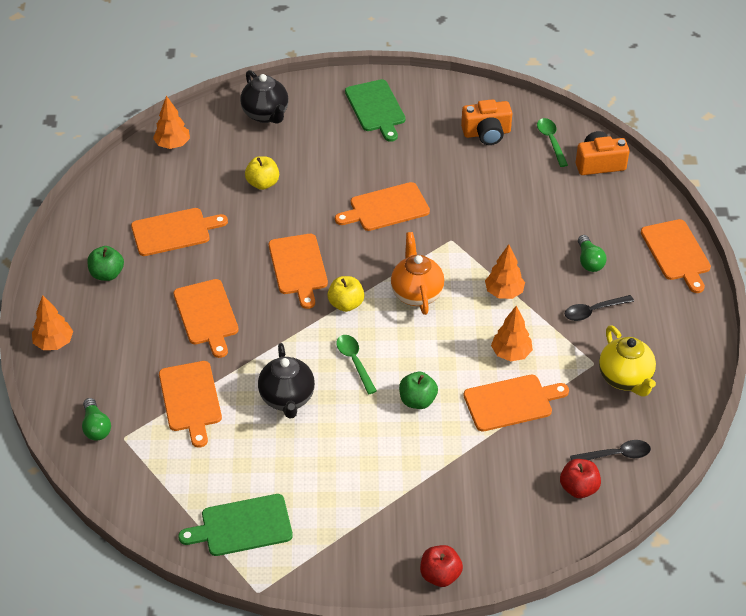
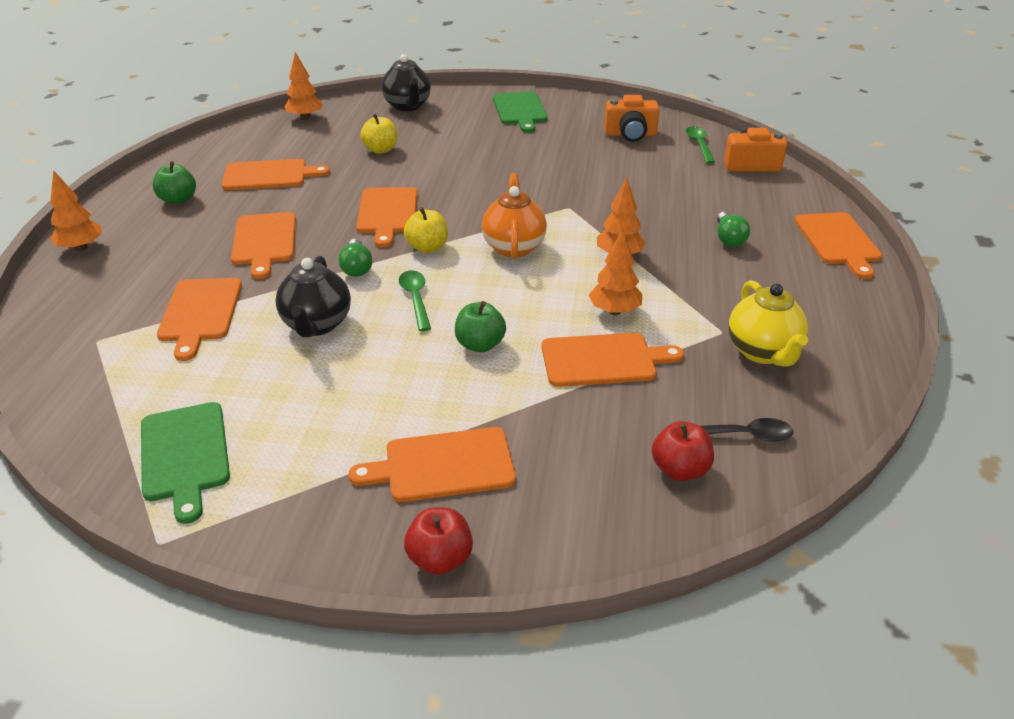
camera: 10 degrees right, 10 degrees down
(96, 427) = (71, 326): green light bulb -> green light bulb (356, 268)
(242, 526) = (185, 455): green cutting board -> green cutting board turned 105 degrees counterclockwise
(386, 208) = (504, 177): orange cutting board -> orange cutting board (443, 465)
(593, 311) = (728, 282): black spoon -> none

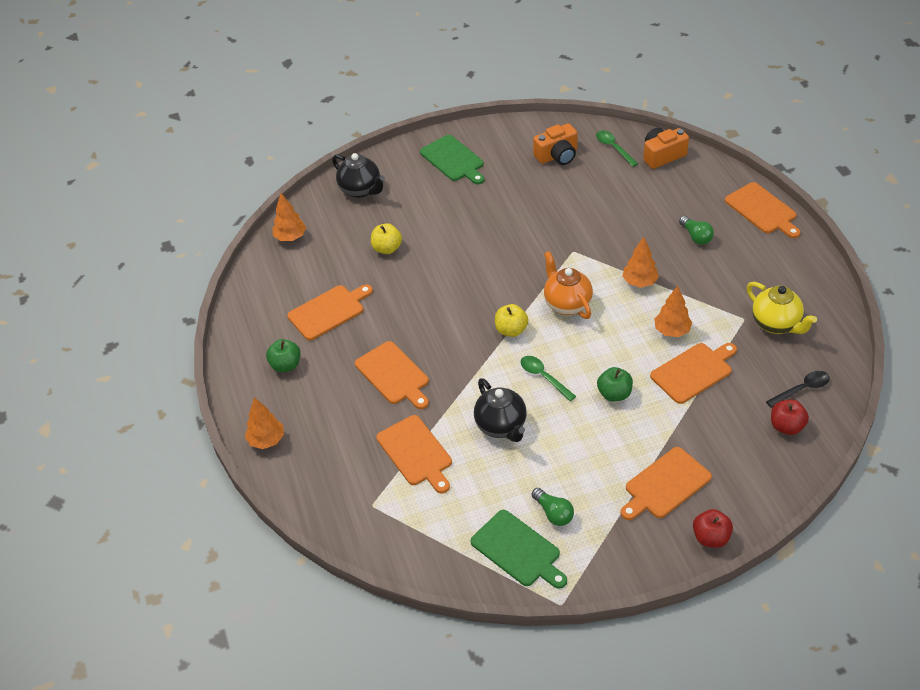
camera: 25 degrees left, 10 degrees up
(356, 268) = (481, 369): green light bulb -> green light bulb (553, 513)
(387, 213) = (454, 310): orange cutting board -> none

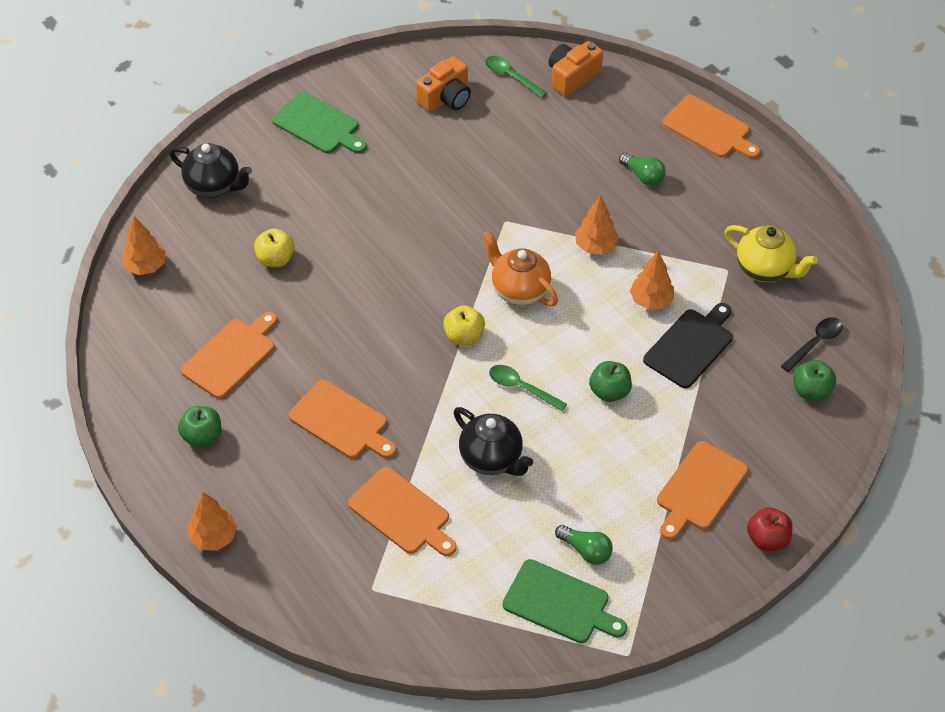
camera: 20 degrees left, 5 degrees up
(693, 372) = (690, 346): orange cutting board -> black cutting board
(786, 426) = (811, 391): red apple -> green apple

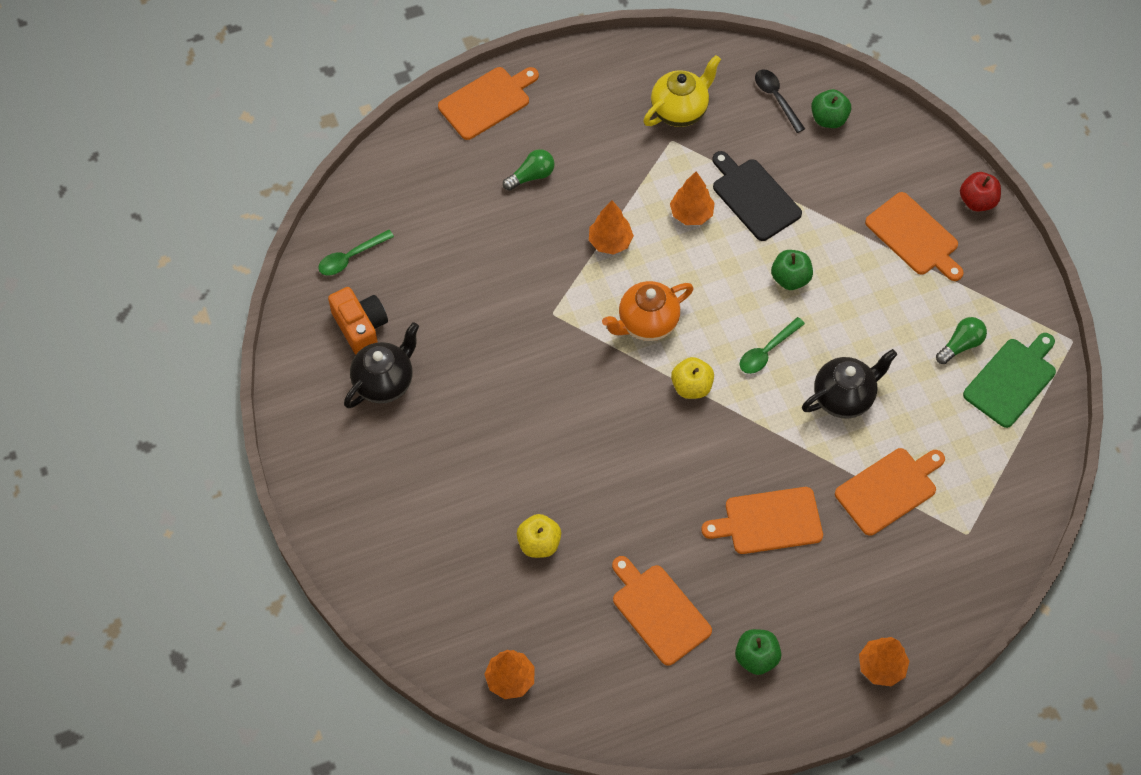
camera: 75 degrees left, 10 degrees up
(214, 186) = (413, 588): black teapot -> black teapot (384, 382)
(318, 125) = (356, 462): green cutting board -> none
(341, 421) = (769, 521): orange cutting board -> orange cutting board turned 150 degrees counterclockwise
(572, 77) = (372, 201): orange camera -> none

